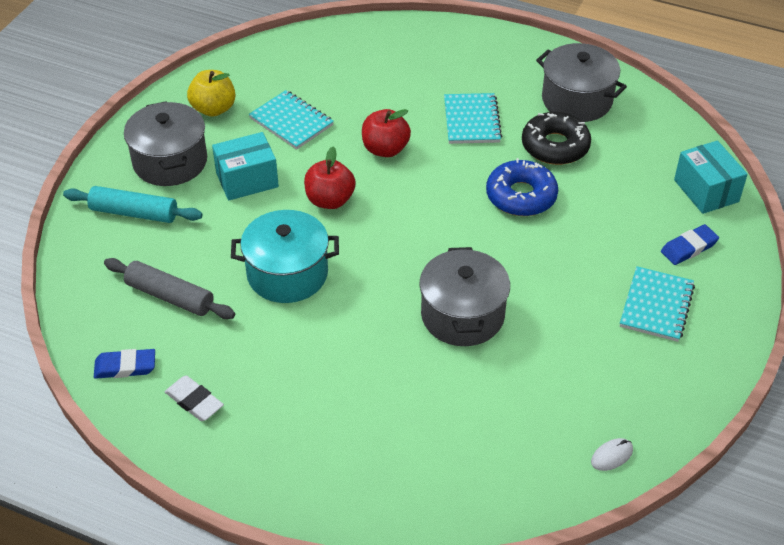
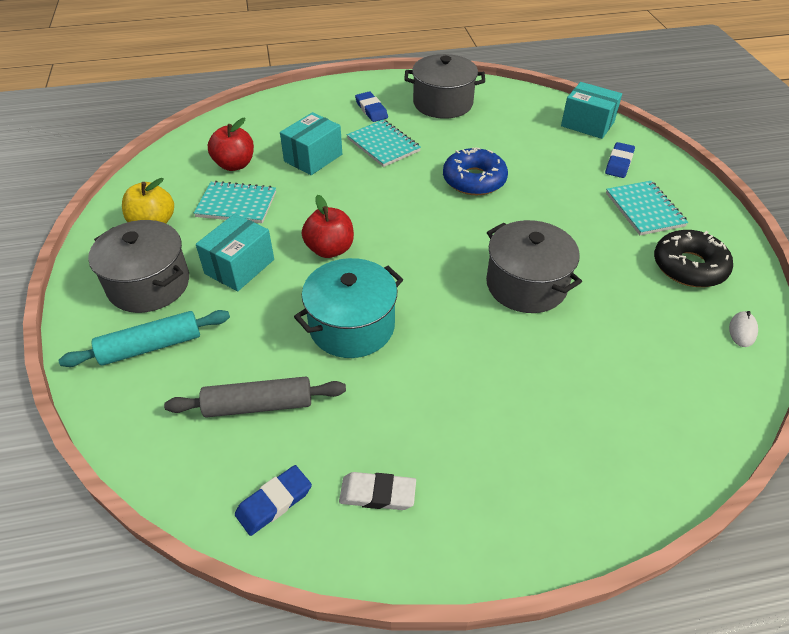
camera: 35 degrees left, 0 degrees up
(385, 149) = (337, 192): red apple -> red apple (234, 165)
(395, 105) = (313, 158): none -> turquoise box
(497, 76) = (371, 110): none -> blue eraser
(555, 146) = (461, 137): black donut -> black donut (689, 266)

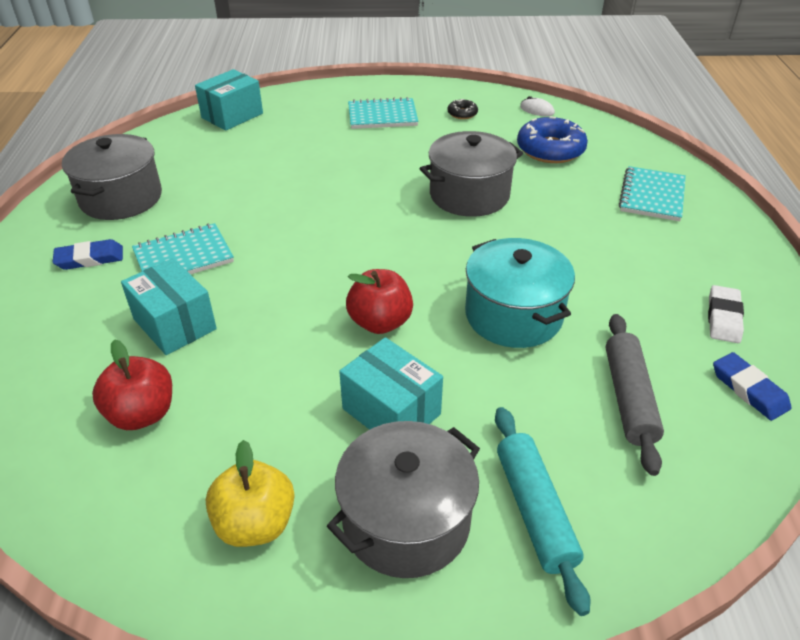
camera: 80 degrees left, 5 degrees down
(236, 204) = (249, 413): turquoise notebook -> turquoise notebook (652, 196)
(474, 180) = (293, 199): blue donut -> blue donut (550, 149)
(619, 163) = (307, 113): blue eraser -> none
(689, 266) = (462, 113): black donut -> black donut, size x0.48

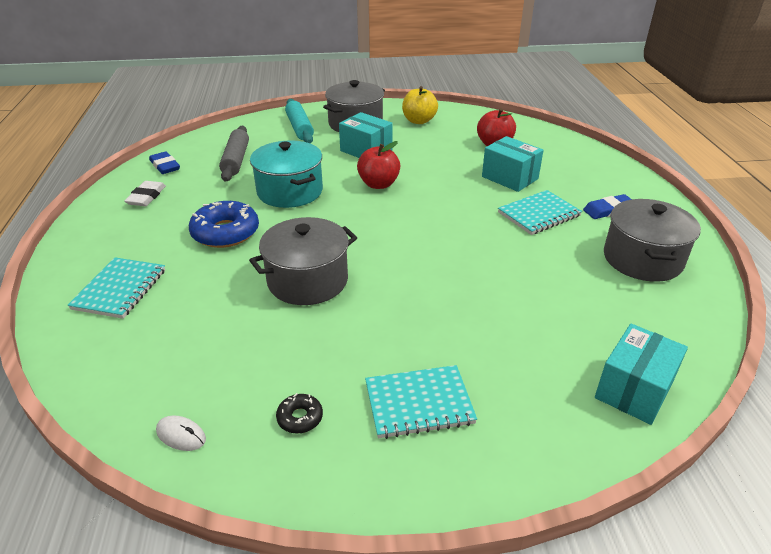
camera: 175 degrees right, 5 degrees down
(550, 149) = (197, 349): blue donut -> blue donut (225, 232)

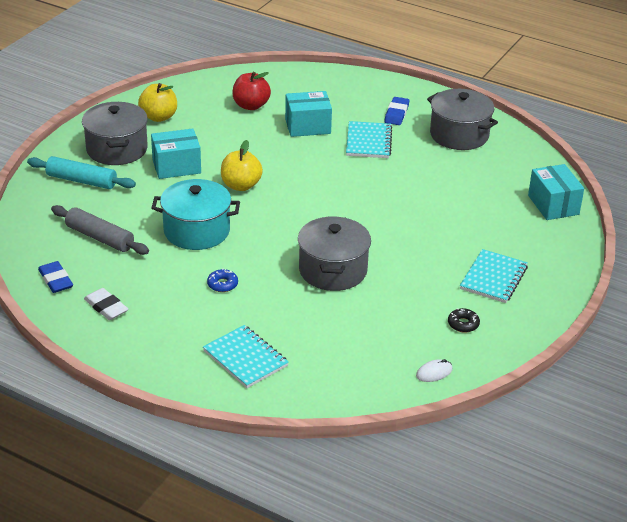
camera: 55 degrees left, 0 degrees up
(165, 166) = (56, 280): blue eraser -> blue eraser turned 60 degrees clockwise
(225, 232) = (222, 284): blue donut -> blue donut, size x0.48
(378, 184) = (241, 185): red apple -> yellow apple

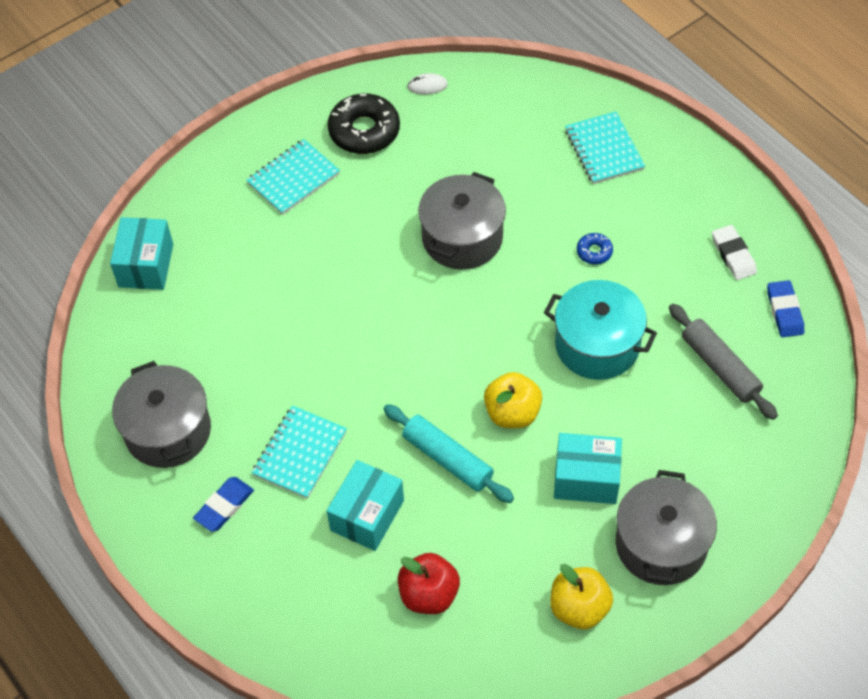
camera: 155 degrees left, 20 degrees up
(81, 180) = (724, 487): turquoise rolling pin -> turquoise rolling pin (447, 459)
(308, 126) = (367, 515): turquoise box -> turquoise box turned 75 degrees counterclockwise
(463, 324) = (364, 131): black donut -> black donut, size x2.10

